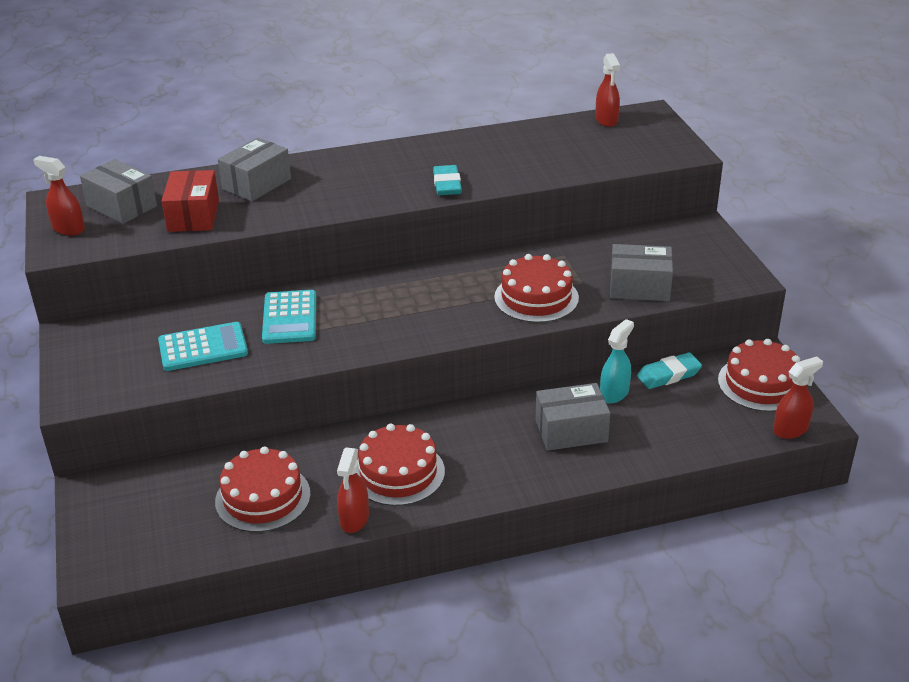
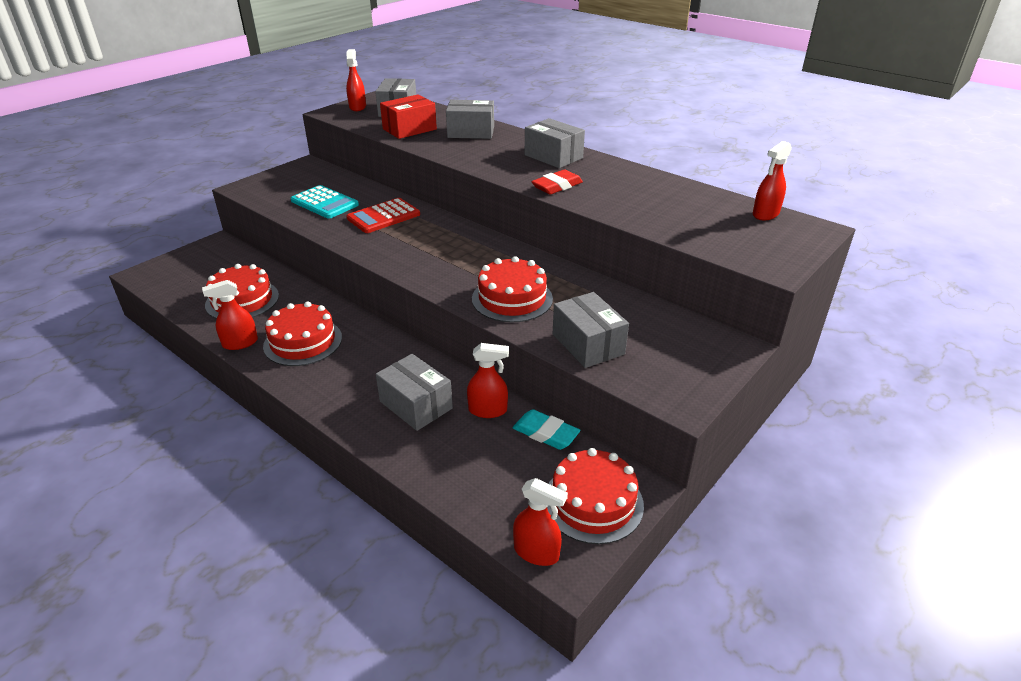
camera: 55 degrees right, 0 degrees up
(290, 318) = (383, 216): turquoise calculator -> red calculator
(381, 163) = (553, 156): none -> grey box
(447, 184) = (557, 186): turquoise eraser -> red eraser
(614, 393) = (488, 410): turquoise spray bottle -> red spray bottle

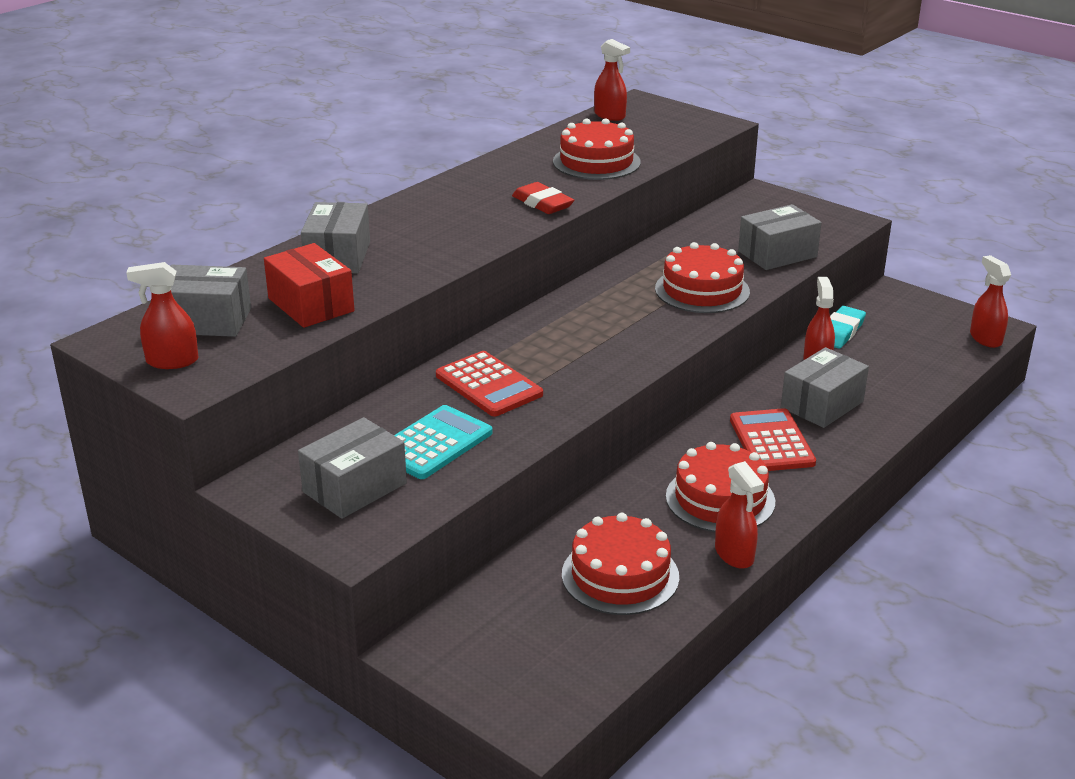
camera: 90 degrees left, 5 degrees down
(367, 371) = (771, 441): none -> red calculator
(536, 552) = (985, 338): red spray bottle -> red spray bottle turned 45 degrees counterclockwise
(553, 156) = (446, 203): grey box -> grey box (355, 488)
(593, 502) = (919, 313): red cake -> red cake (596, 162)

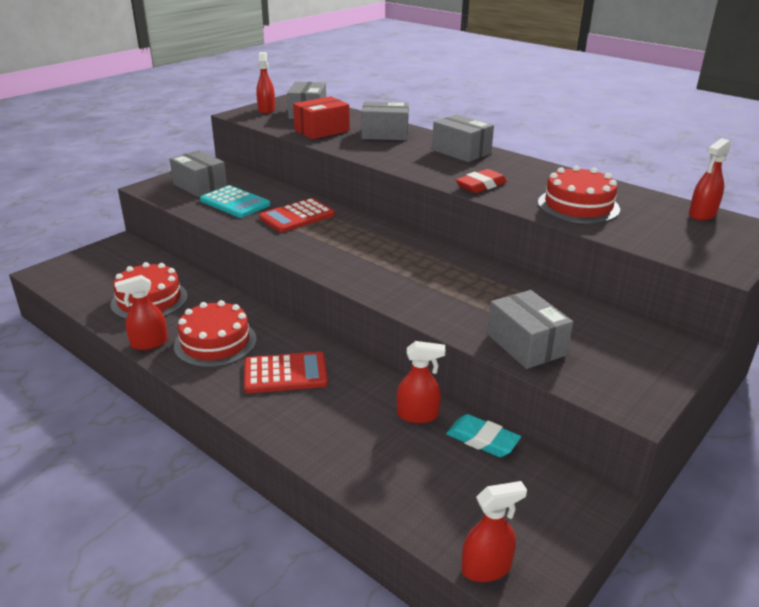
camera: 90 degrees right, 0 degrees up
(702, 290) = (440, 298): red cake -> none
(822, 404) = (340, 408): grey box -> grey box (461, 151)

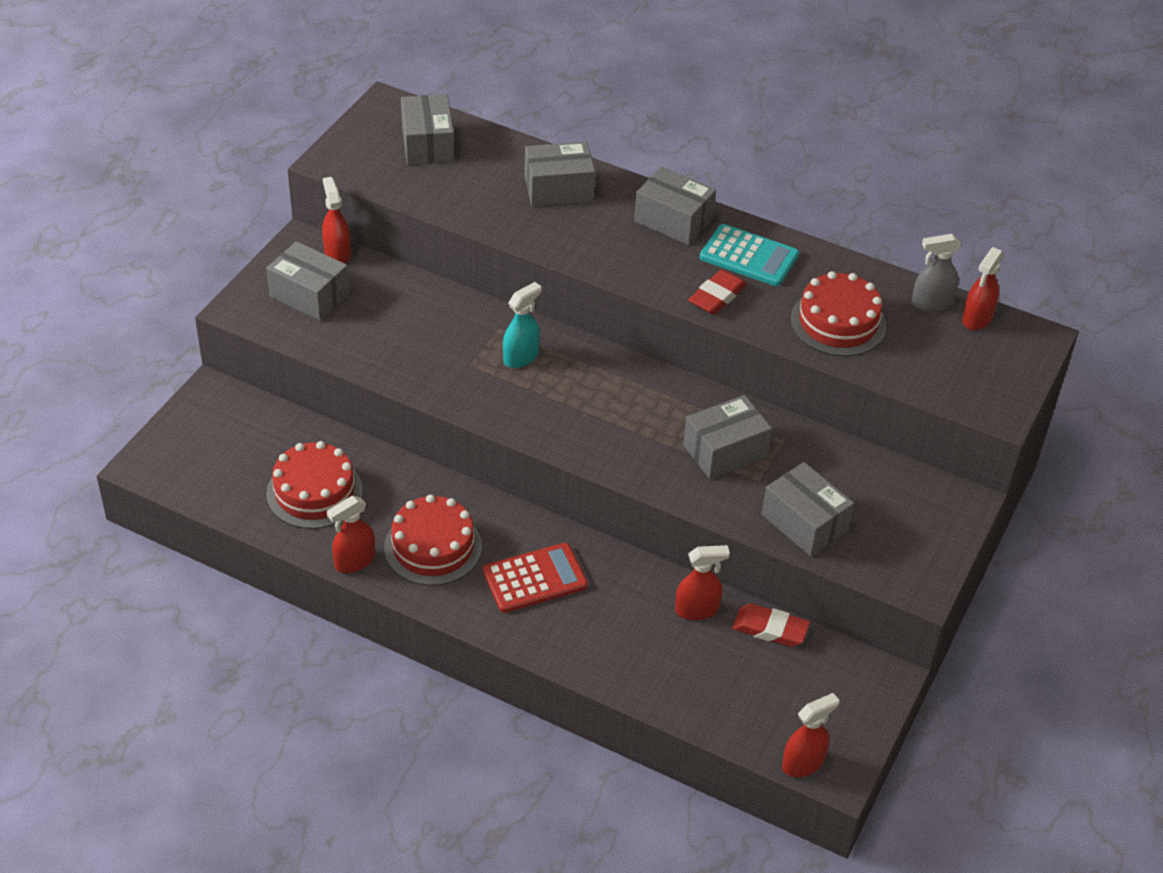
camera: 15 degrees left, 15 degrees up
(235, 202) = (377, 326): turquoise calculator -> turquoise calculator (749, 256)
(266, 110) = (363, 143): red spray bottle -> red spray bottle (337, 253)
(297, 216) = (473, 343): red calculator -> none
(322, 130) = (468, 192): red box -> none
(328, 226) = (521, 357): none -> turquoise spray bottle
(467, 291) = (725, 450): none -> grey box
(482, 440) = (770, 629): turquoise eraser -> red eraser
(661, 203) = (931, 303): none -> grey spray bottle

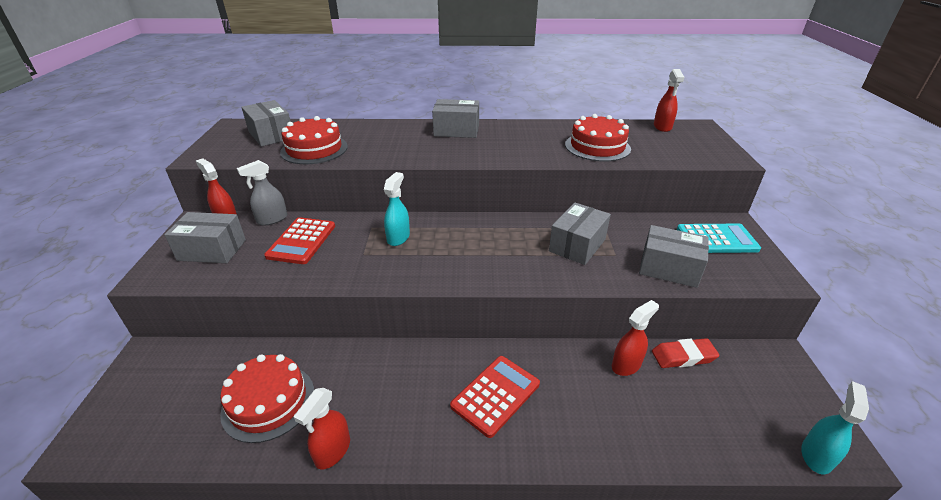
camera: 25 degrees left, 10 degrees down
(409, 319) = (301, 241): none -> red calculator
(433, 547) = (397, 405): red cake -> red cake (314, 149)
(558, 188) = (374, 134): grey box -> none
(717, 296) = (517, 154): red eraser -> none
(749, 256) = (515, 134): turquoise calculator -> turquoise calculator (716, 239)
(803, 763) = (816, 455): red spray bottle -> turquoise spray bottle
(931, 303) = (633, 127): grey spray bottle -> grey spray bottle (272, 219)

